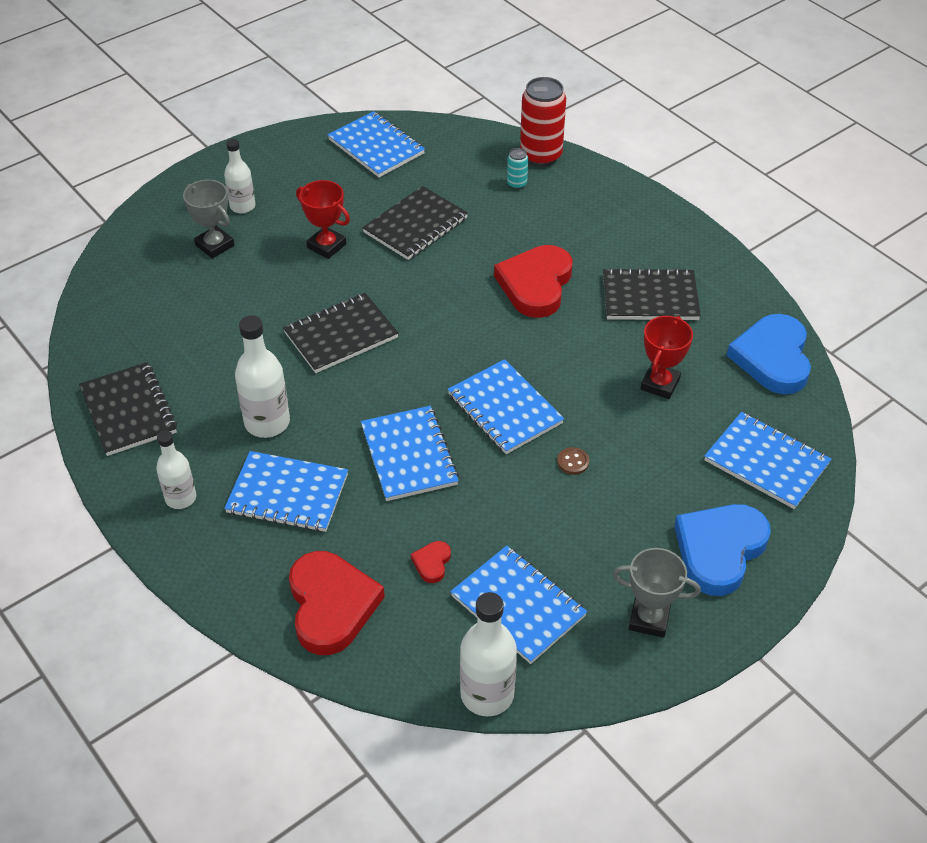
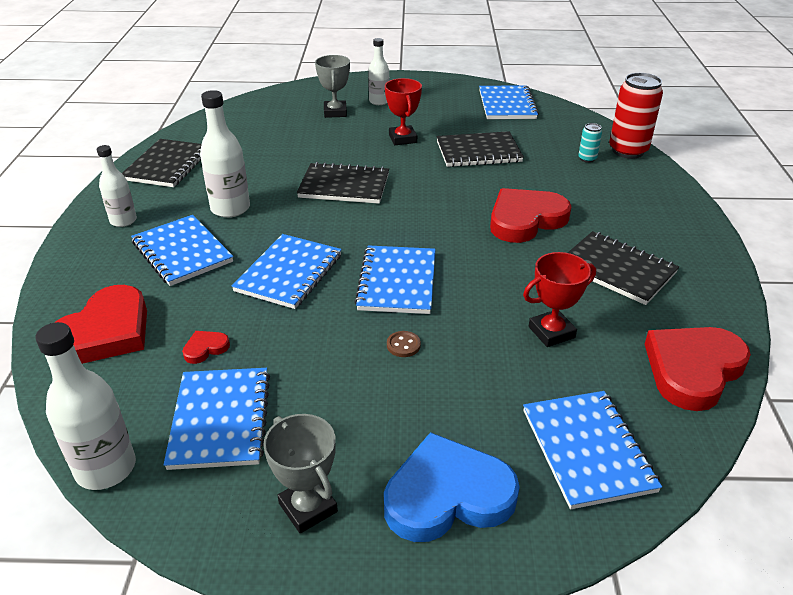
camera: 40 degrees right, 10 degrees down
(772, 358) = (693, 369): blue heart -> red heart

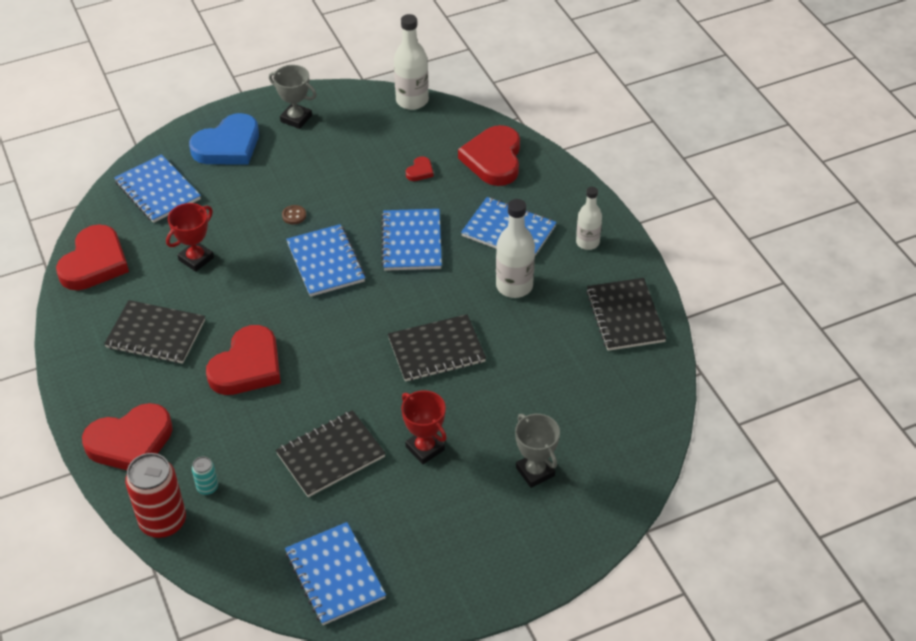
camera: 155 degrees right, 10 degrees up
(220, 419) = (374, 139): blue notebook -> none
(379, 101) = (499, 517): white bottle -> none
(652, 198) = (130, 442): none -> red heart

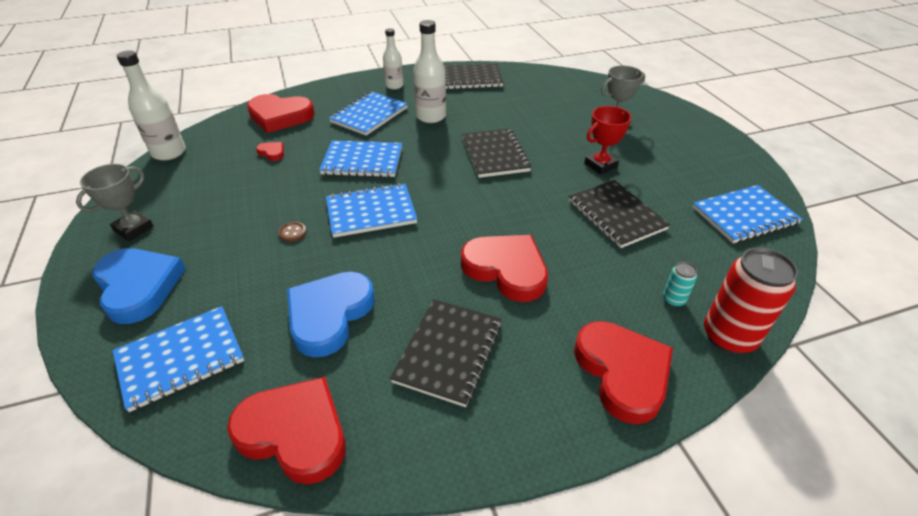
camera: 85 degrees left, 5 degrees down
(196, 259) = (329, 315): red trophy -> blue heart

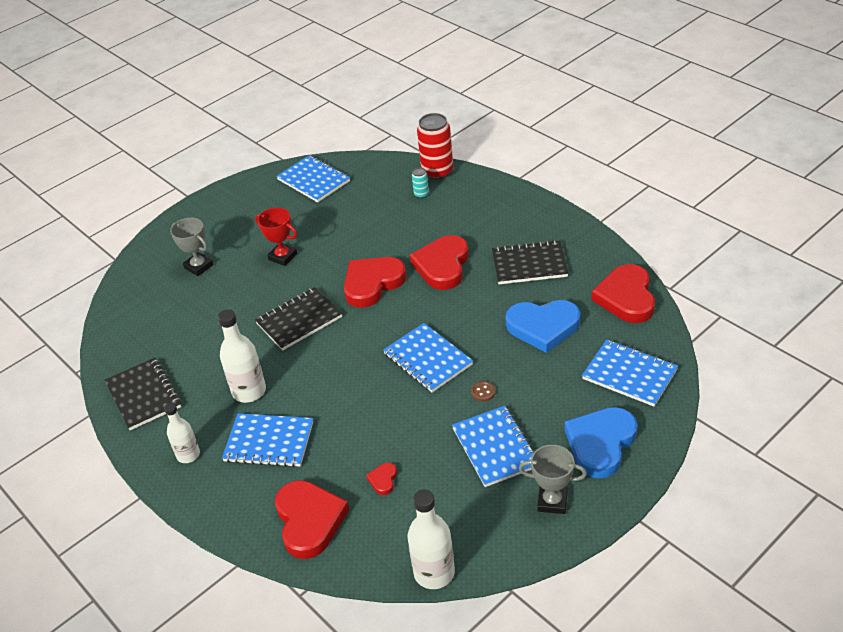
camera: 110 degrees left, 0 degrees up
(362, 161) = (358, 402): blue notebook -> blue notebook (495, 447)
(616, 215) = (348, 234): black notebook -> none
(622, 372) = (492, 201): red heart -> red heart (372, 283)

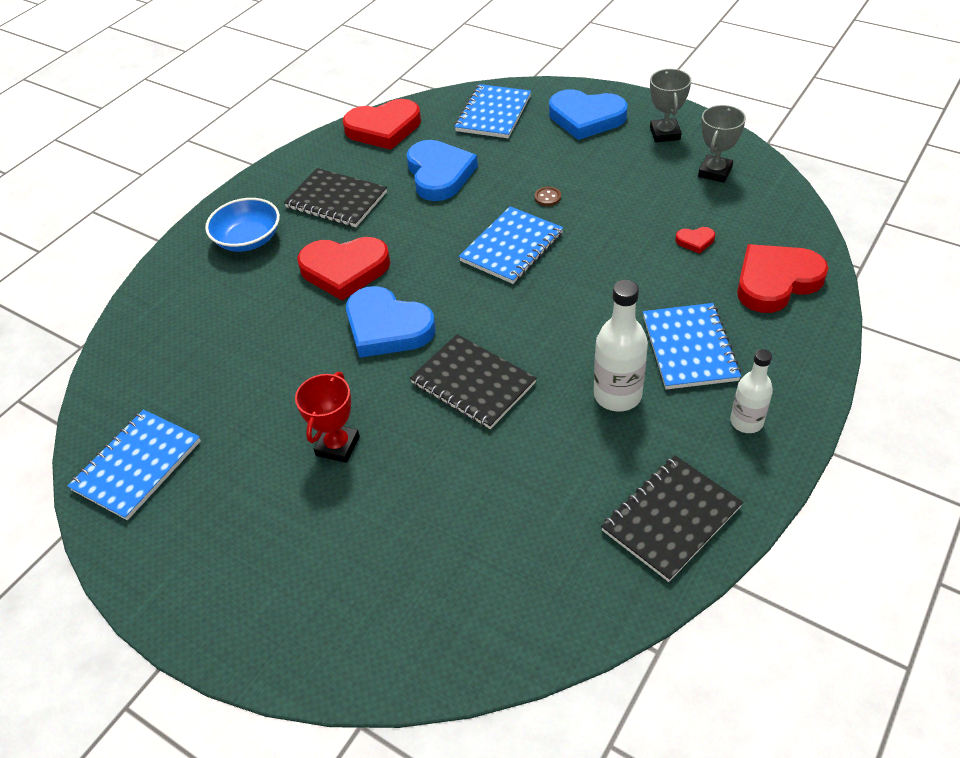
camera: 105 degrees left, 5 degrees up
(199, 266) = (371, 559): grey trophy -> grey trophy (715, 172)
(372, 283) = (387, 327): red heart -> blue heart
(421, 194) = (190, 323): turquoise can -> none
(434, 573) = (781, 185): white bottle -> none
(437, 172) = (136, 318): red can -> none
(495, 447) = (618, 176): blue notebook -> none
(499, 218) = (248, 239): none -> blue bowl
(529, 264) = (336, 200): black notebook -> black notebook turned 45 degrees counterclockwise

